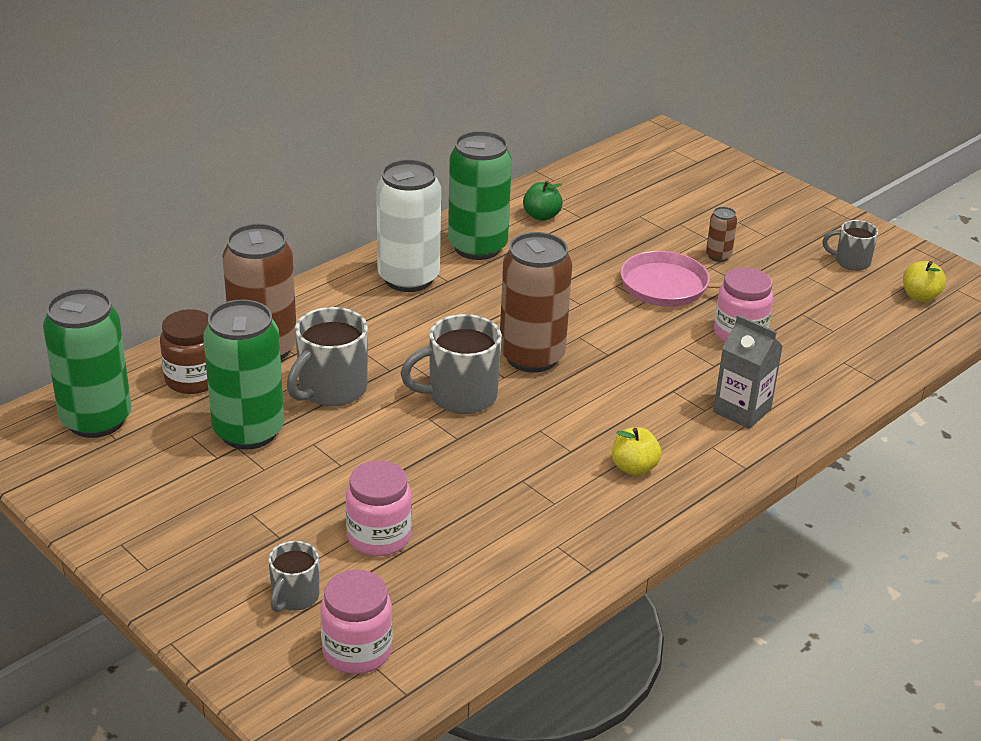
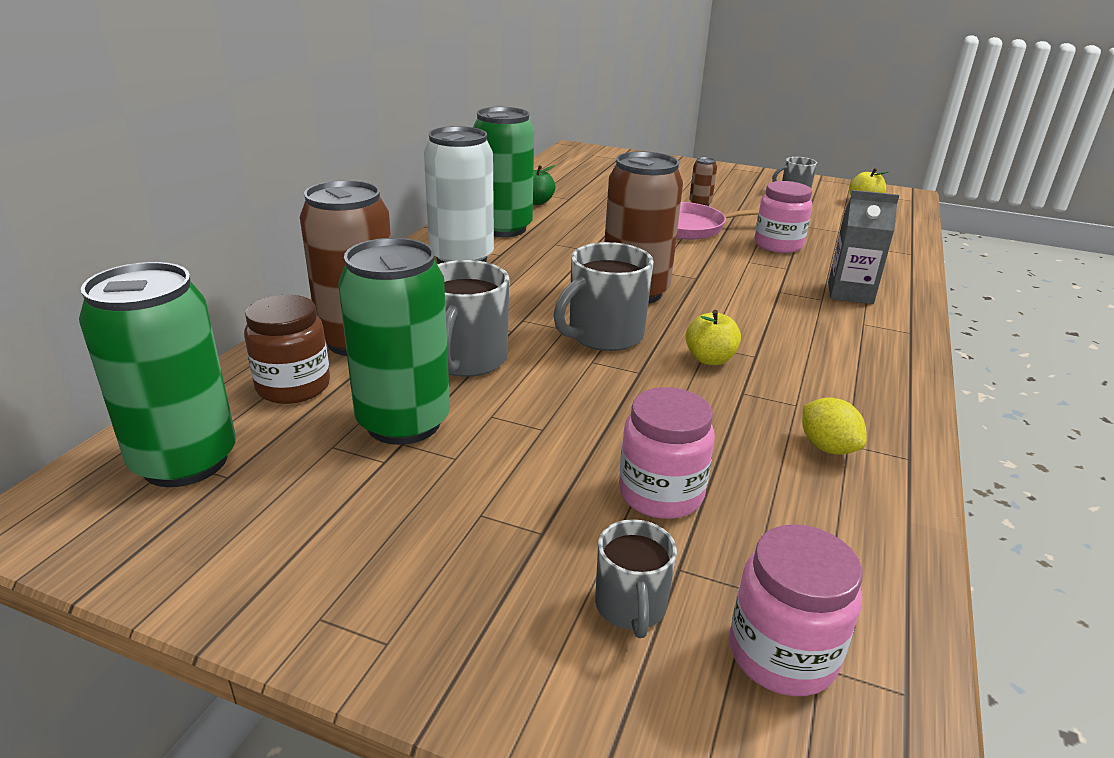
camera: 25 degrees left, 5 degrees down
(537, 543) = (827, 447): none -> yellow lemon
(634, 467) = (825, 355): yellow apple -> yellow apple (709, 359)

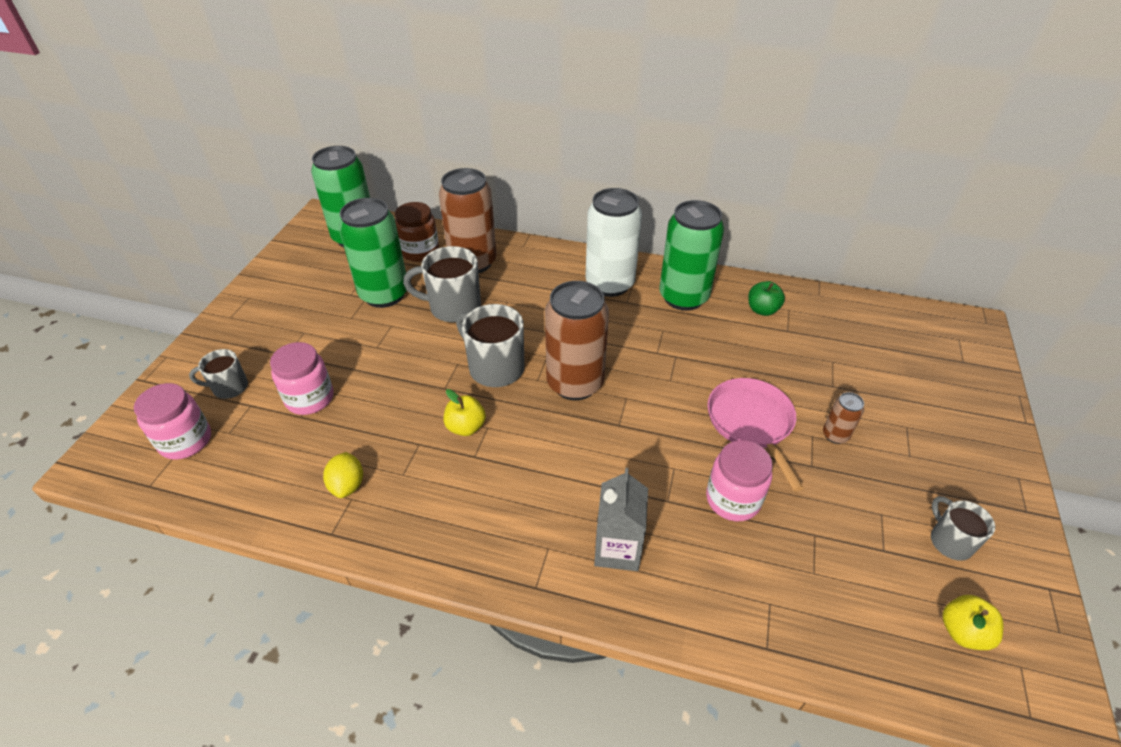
camera: 85 degrees right, 15 degrees up
(827, 447) = (347, 485): yellow lemon -> yellow lemon turned 60 degrees counterclockwise

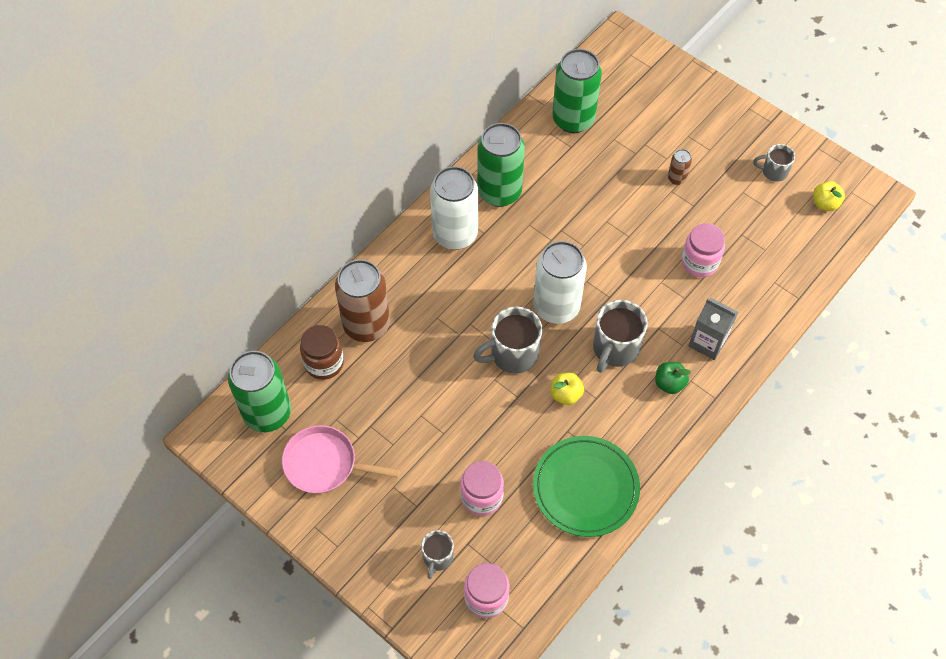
camera: 65 degrees left, 15 degrees up
(347, 485) = (585, 488): yellow lemon -> green plate
(384, 294) = (374, 410): green can -> green can (573, 119)
(453, 307) = (422, 360): grey mug -> grey mug (615, 348)
(575, 383) = (556, 307): brown can -> white can
(751, 423) = (645, 218): pink pan -> pink pan (324, 464)
(762, 310) = (541, 149): green apple -> green apple (669, 383)

